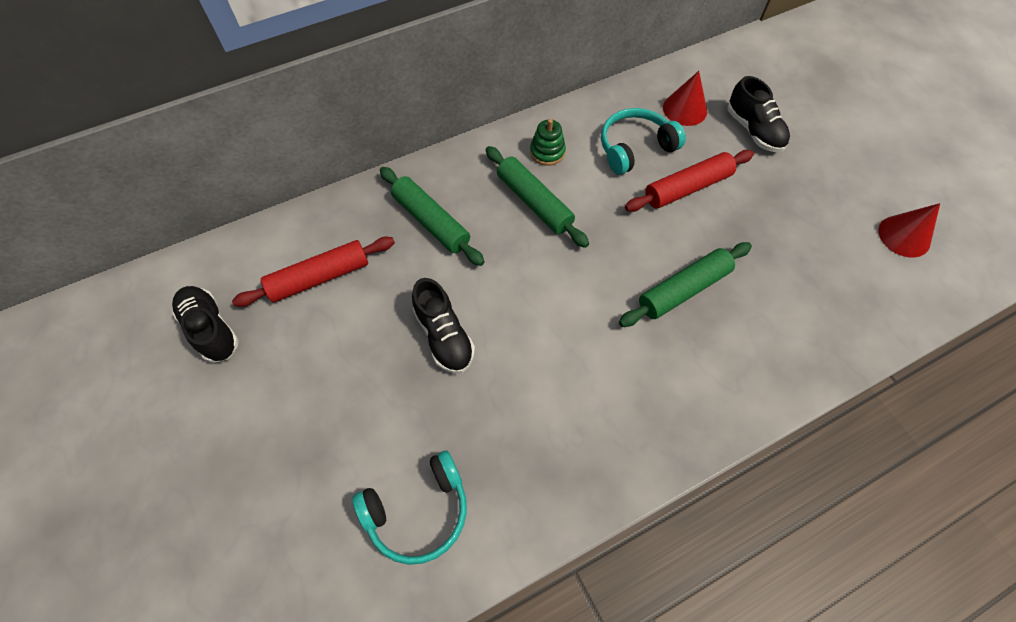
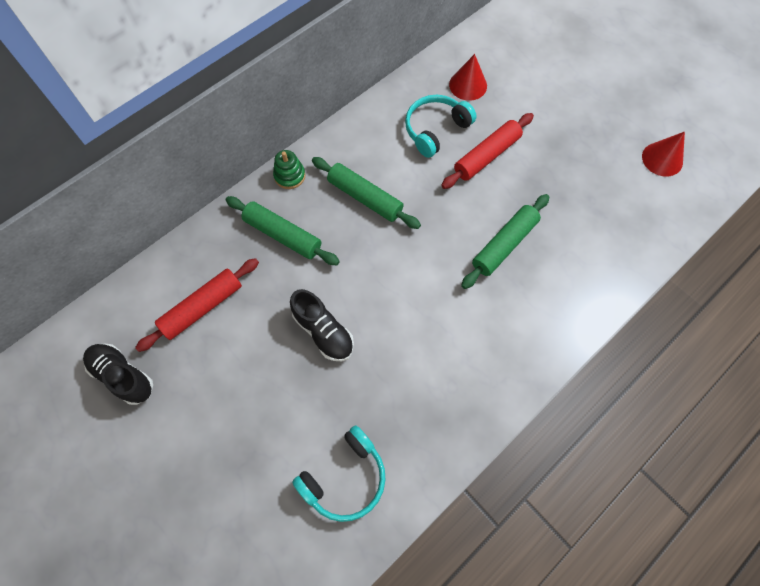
camera: 15 degrees left, 5 degrees up
(547, 152) = (363, 150): green stacking toy -> green stacking toy (289, 176)
(753, 130) = (528, 93): black shoe -> none

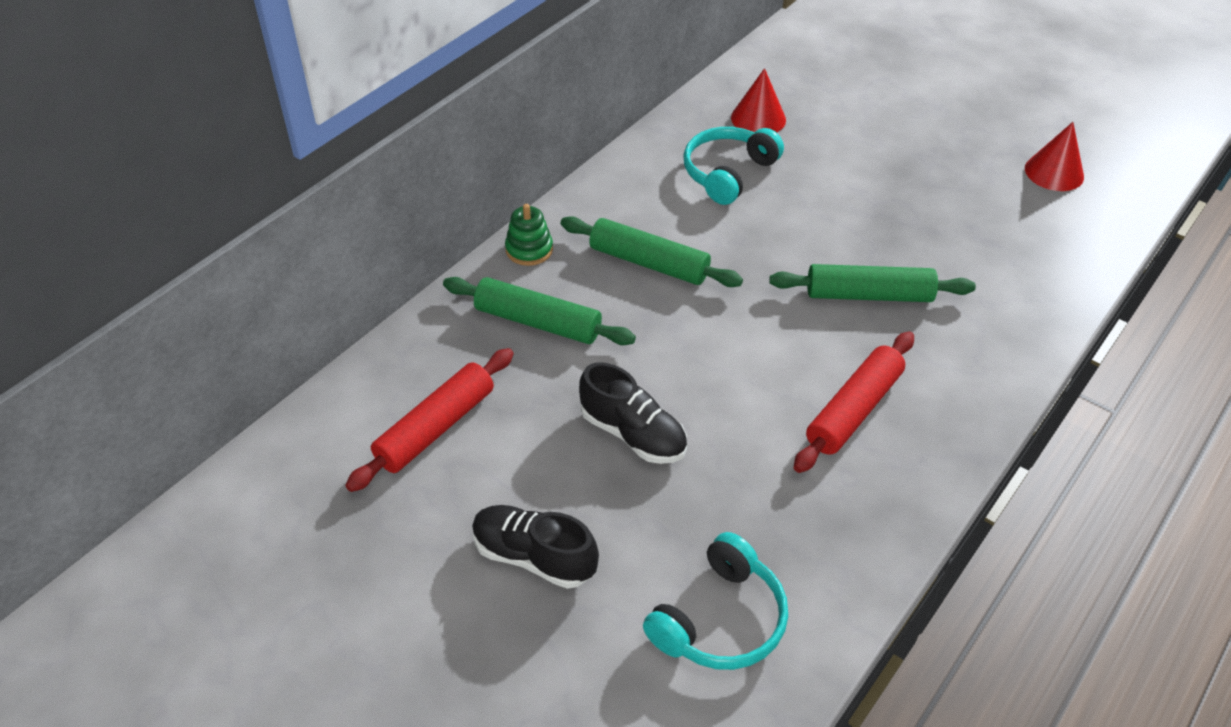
camera: 10 degrees left, 20 degrees down
(123, 376) = (328, 534): black shoe -> black shoe (534, 557)
(486, 156) = (810, 195): red rolling pin -> red rolling pin (853, 410)
(504, 245) = (868, 295): green rolling pin -> green rolling pin turned 60 degrees clockwise

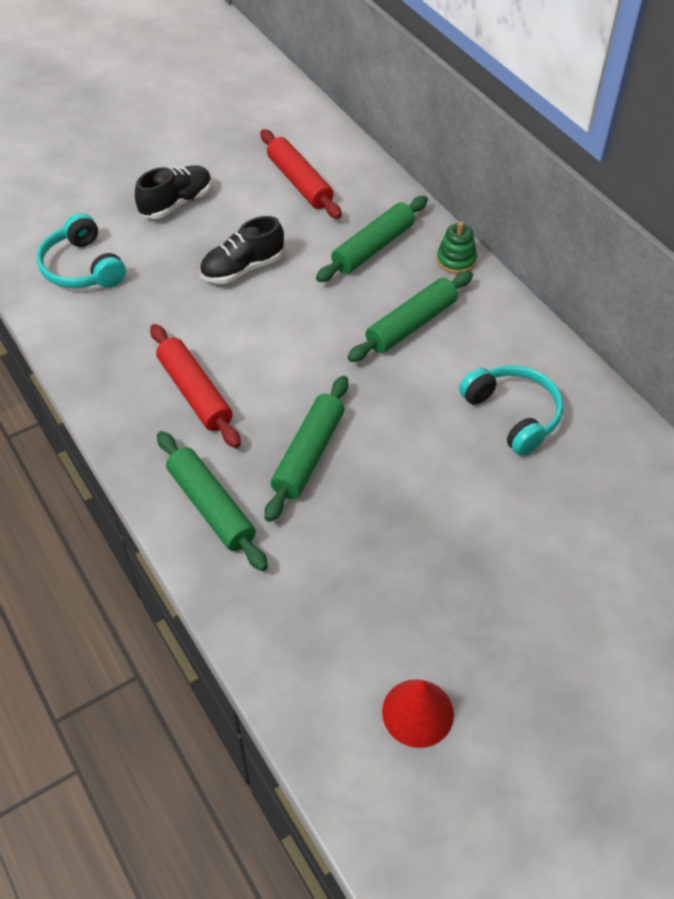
camera: 110 degrees right, 5 degrees up
(758, 118) = (596, 469): red cone -> none
(980, 346) = (211, 507): none -> green rolling pin

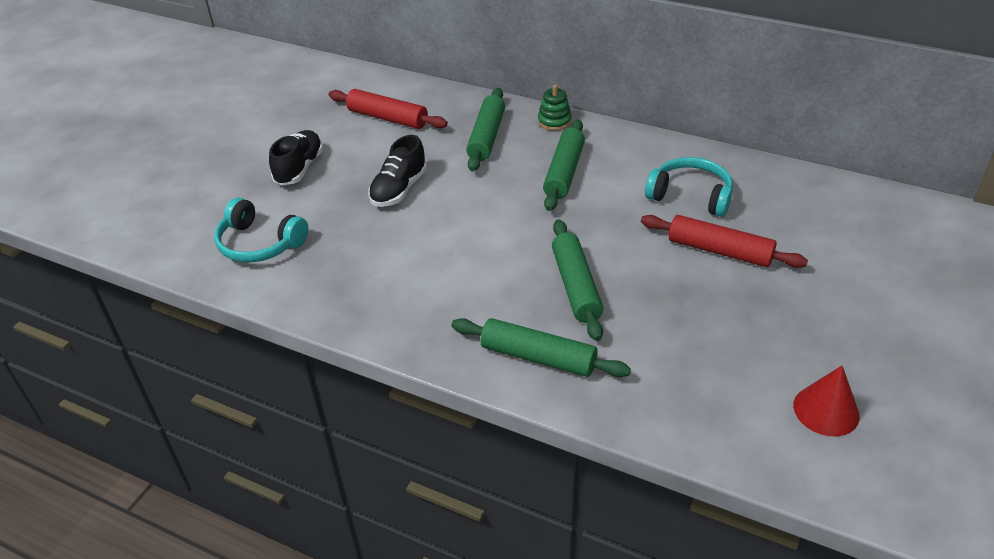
camera: 30 degrees left, 10 degrees down
(195, 393) = (445, 287): red rolling pin -> red rolling pin (719, 251)

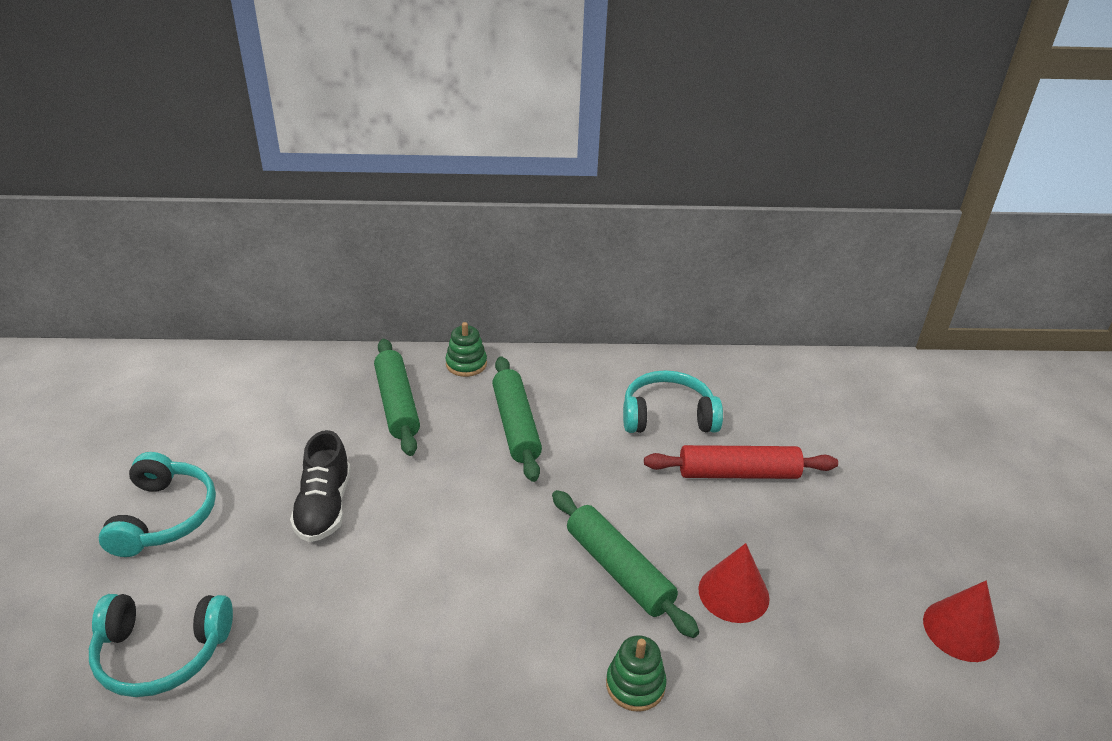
camera: 30 degrees left, 5 degrees down
(299, 168) = (164, 516): black shoe -> turquoise headphones
(387, 118) = (254, 411): red rolling pin -> none
(538, 357) = (635, 685): green rolling pin -> green stacking toy
(653, 327) = (733, 593): none -> red cone

